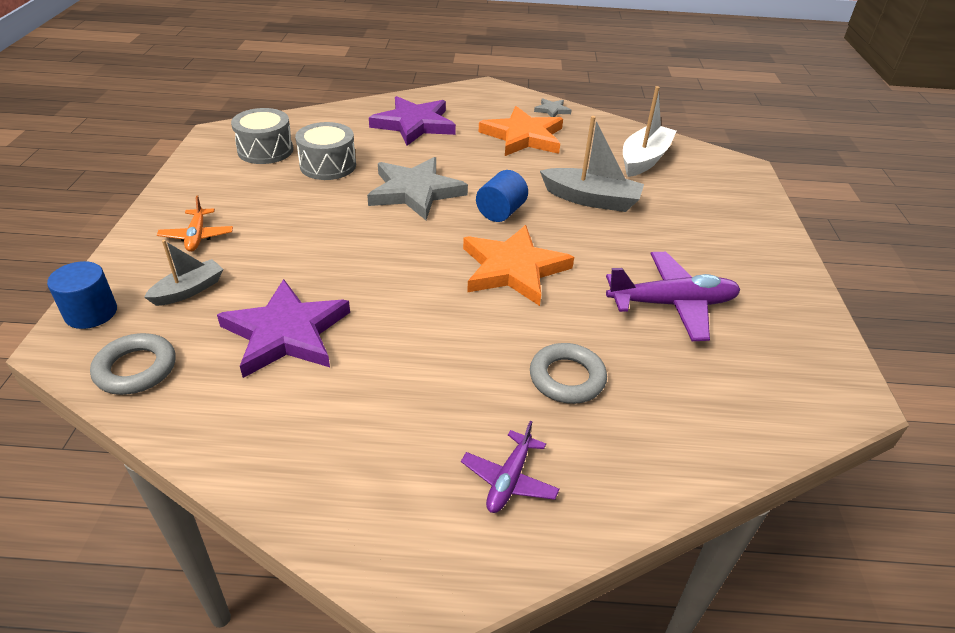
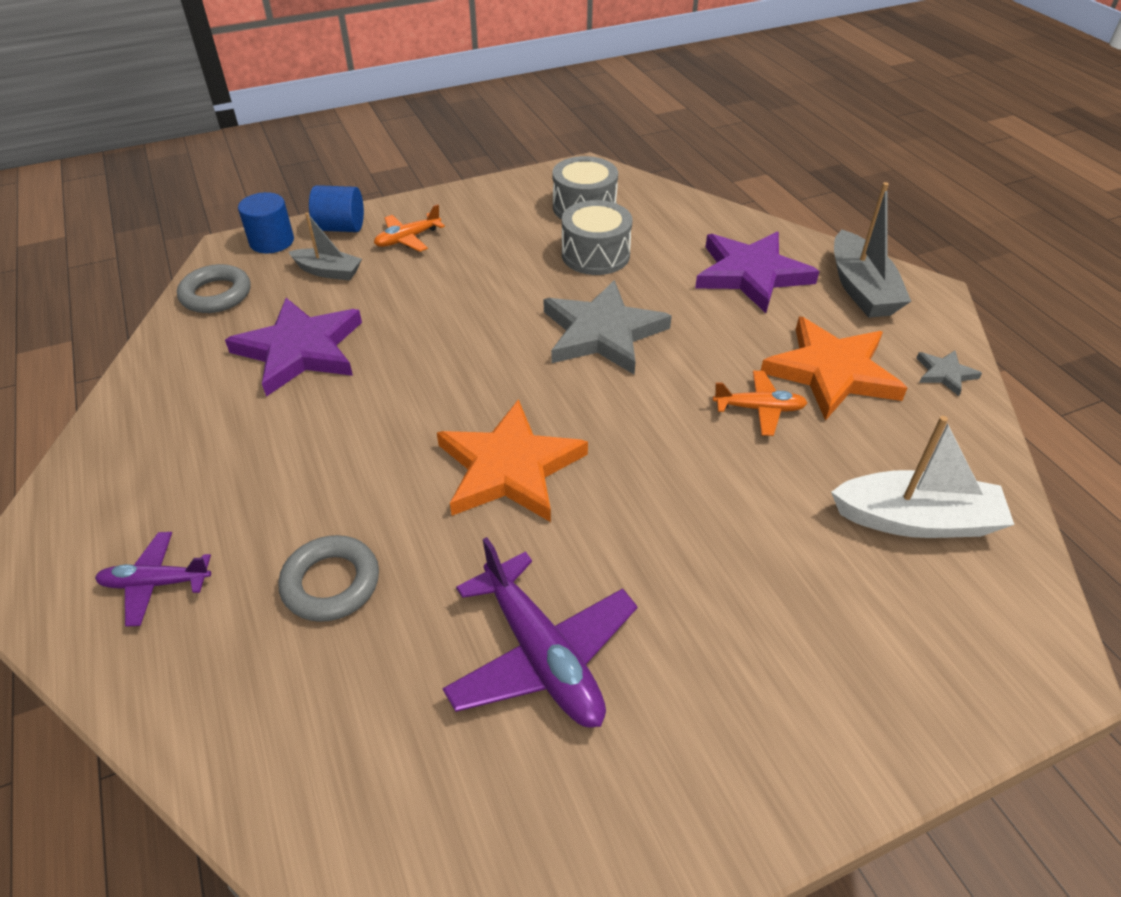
camera: 65 degrees right, 5 degrees up
(500, 212) = (621, 416): blue cylinder -> blue cylinder (340, 228)
(533, 167) = (759, 409): none -> orange plane
(591, 199) = (734, 492): grey boat -> grey boat (861, 289)

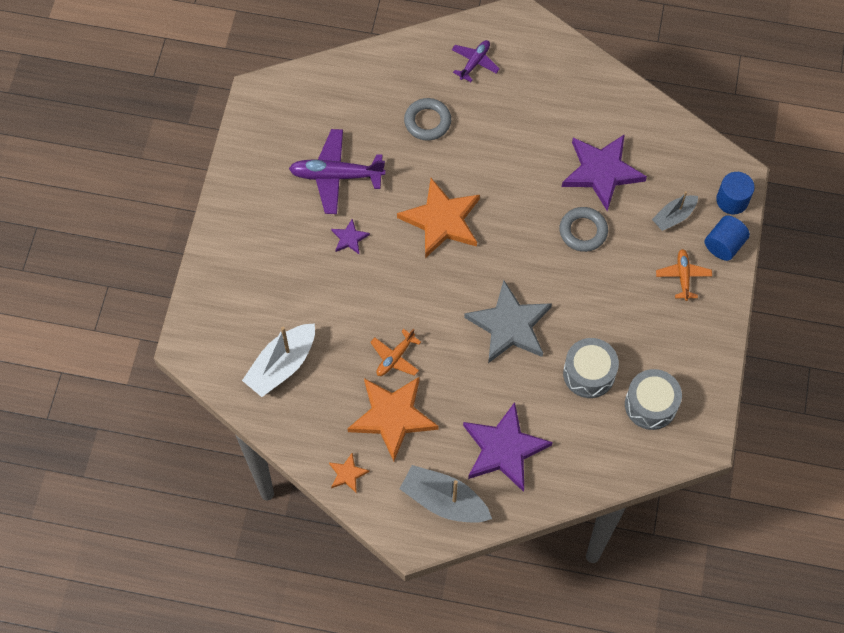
camera: 125 degrees right, 20 degrees up
(216, 294) = (688, 151): grey ring -> grey ring (583, 231)
(640, 561) = (349, 238): none -> purple star
(945, 374) = (347, 474): grey star -> orange star

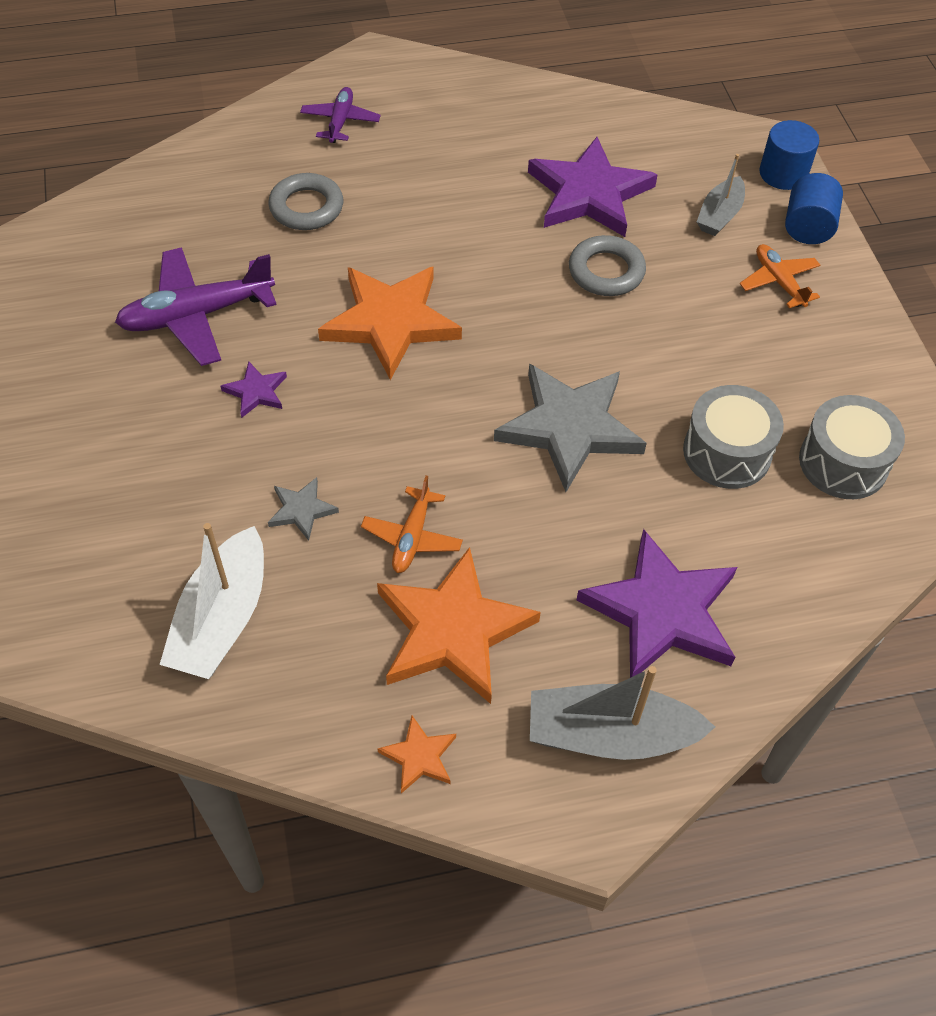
camera: 25 degrees left, 10 degrees down
(345, 320) = (301, 510): none -> grey star

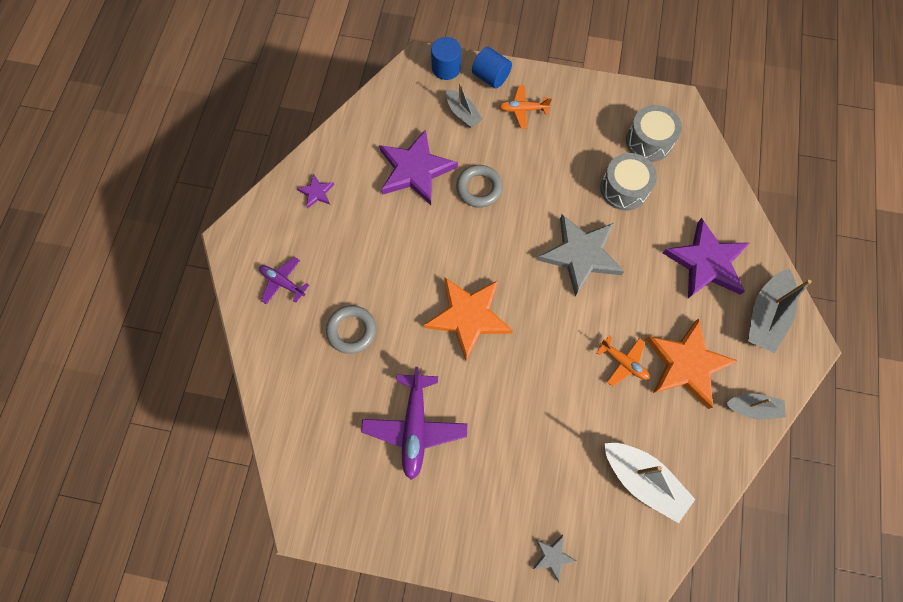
camera: 65 degrees left, 15 degrees up
(256, 392) = (491, 411): purple star -> purple star (316, 192)
(301, 510) = (585, 414): grey star -> grey star (553, 556)
(419, 756) = (752, 408): orange star -> grey boat

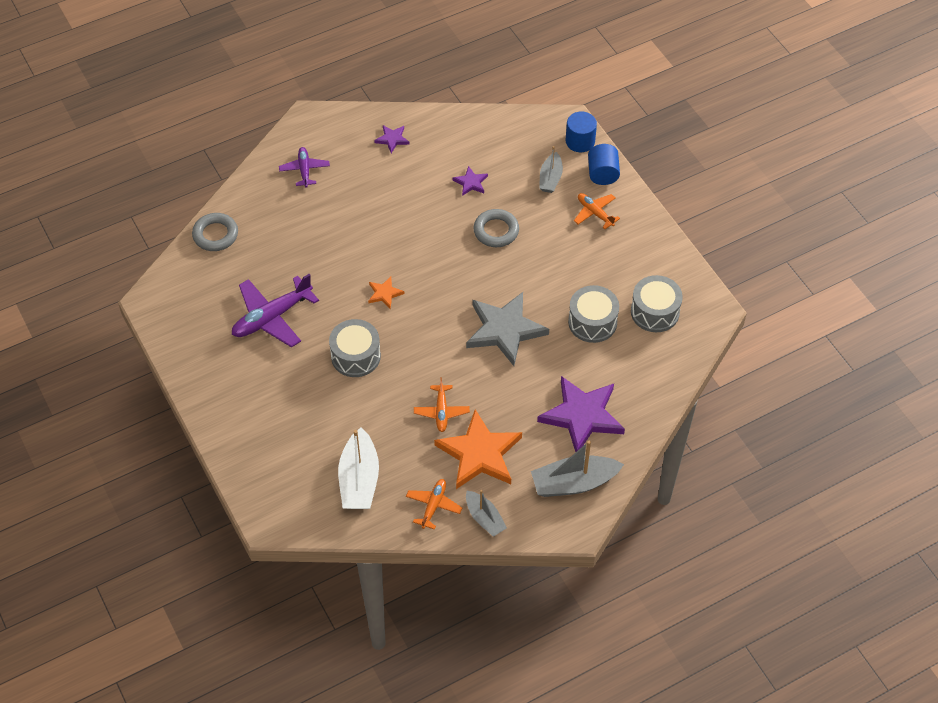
camera: 50 degrees right, 15 degrees down
(351, 330) = (307, 233): grey ring -> grey ring (215, 235)
(415, 170) = (471, 182): purple star -> purple star, size x0.45
(468, 317) = (384, 293): orange star -> orange star, size x0.45
(513, 388) = (355, 356): none -> grey drum
(553, 556) = (253, 458): grey star -> none
(712, 439) = (433, 506): none -> orange plane

